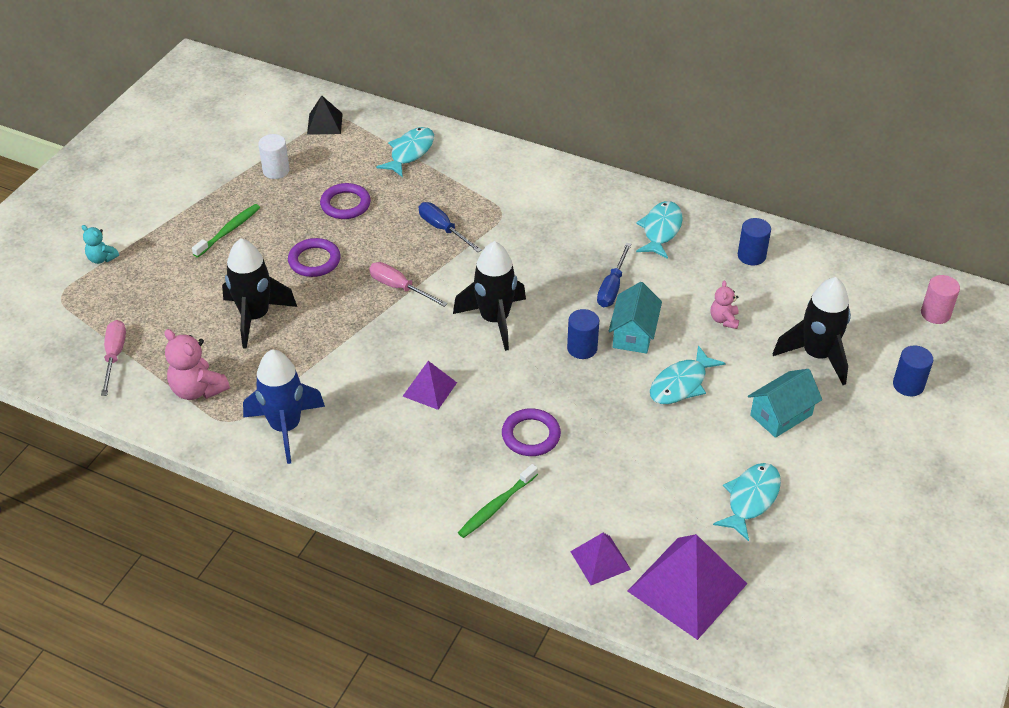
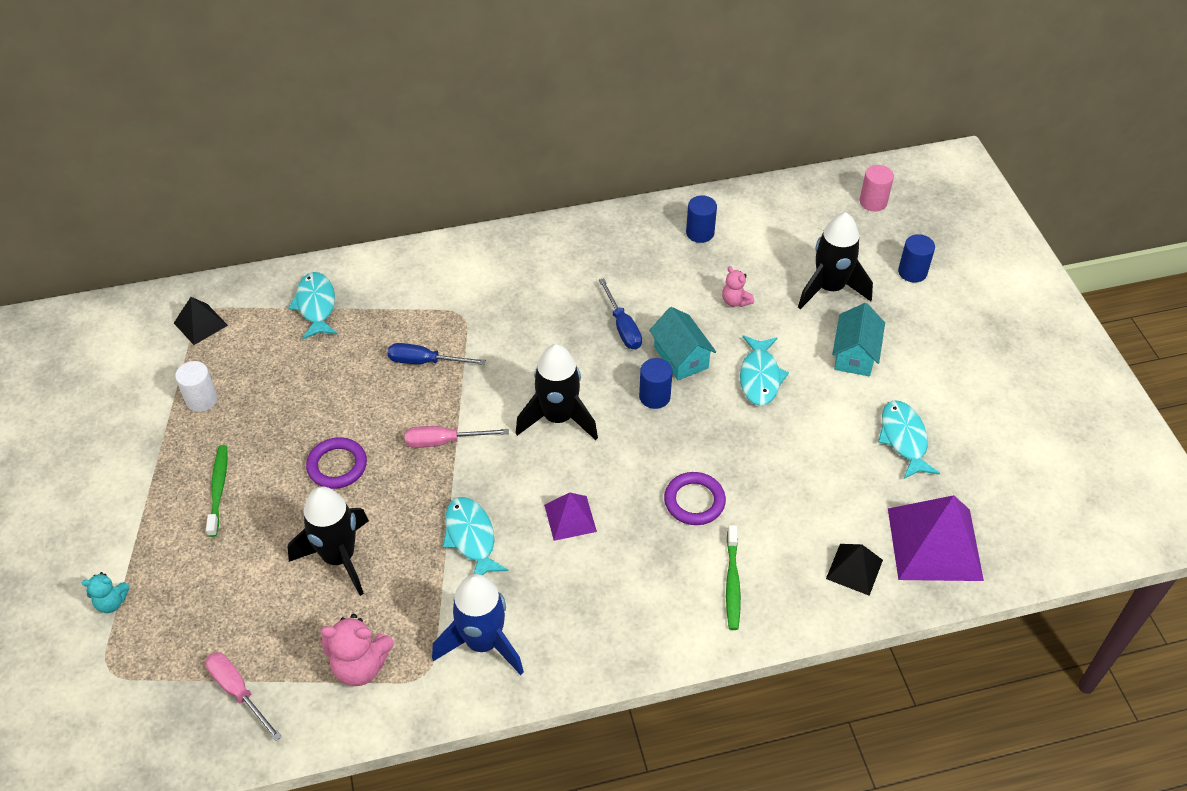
camera: 40 degrees left, 5 degrees up
(345, 204) = (308, 392): purple ring -> none
(600, 560) = (854, 569): purple pyramid -> black pyramid
(661, 230) = (608, 252): turquoise fish -> turquoise fish (471, 537)

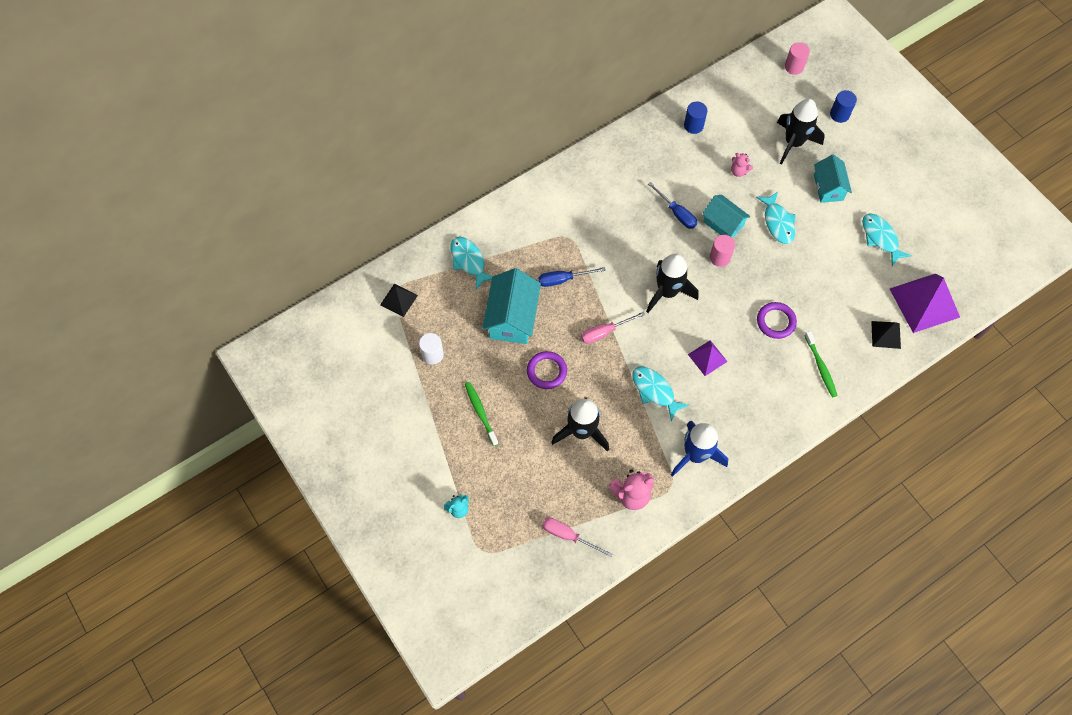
camera: 20 degrees left, 15 degrees up
(331, 387) = (512, 318): none -> turquoise house
(654, 397) = (720, 257): blue cylinder -> pink cylinder

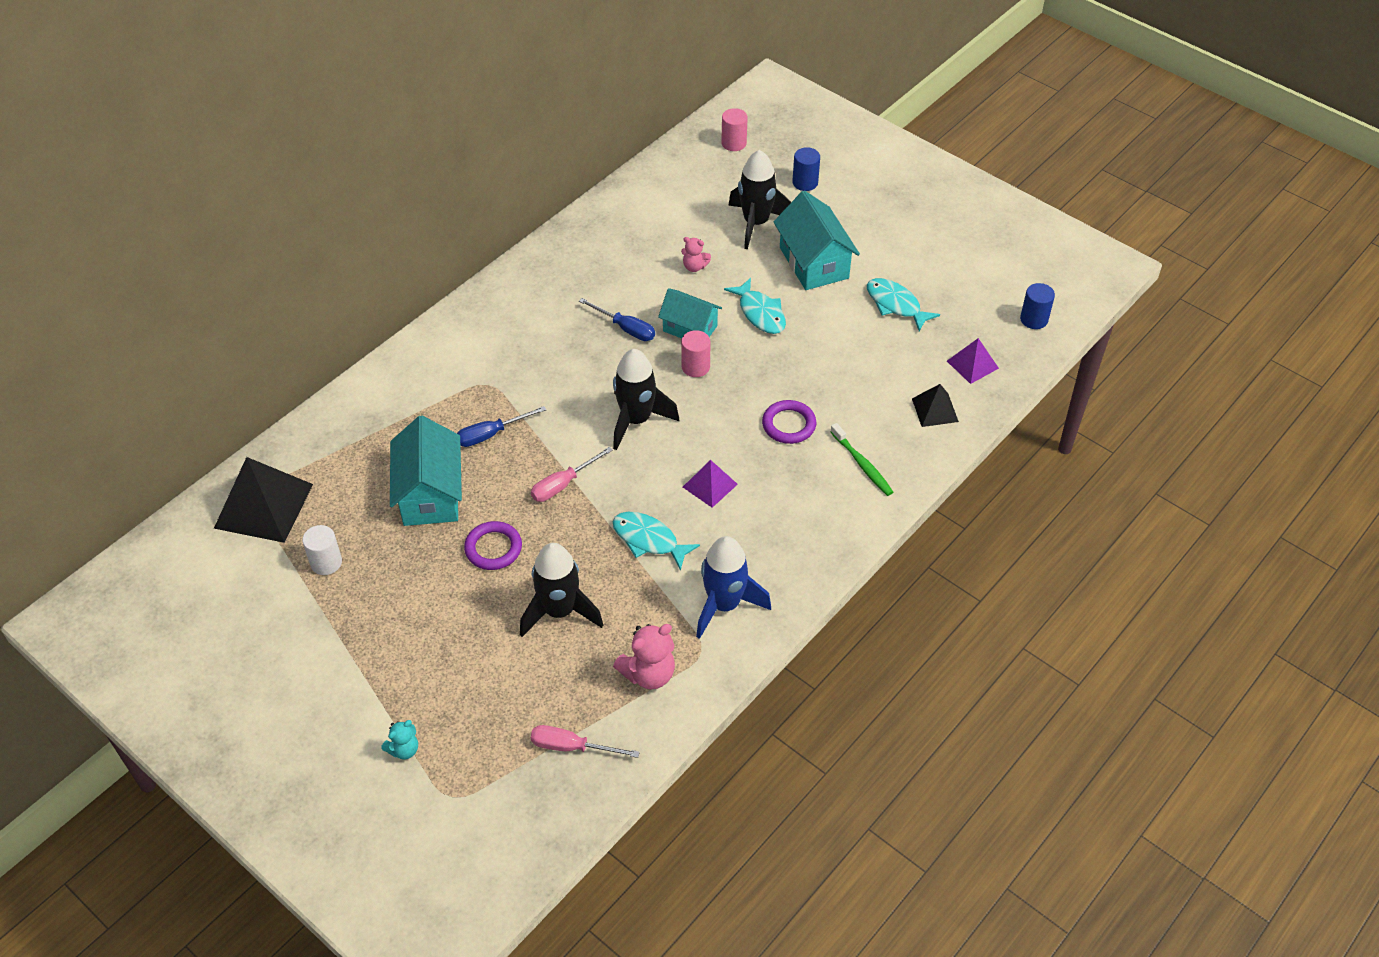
camera: 15 degrees left, 15 degrees down
(399, 300) = (264, 506): black pyramid -> black pyramid, size x1.88
(469, 261) = (355, 439): turquoise fish -> none
(480, 412) = (410, 619): green toothbrush -> none
(693, 125) = (622, 228): blue cylinder -> blue cylinder (1034, 319)
(828, 187) = (814, 263): turquoise house -> turquoise house, size x1.52
(924, 303) = (972, 364): purple pyramid -> purple pyramid, size x0.53

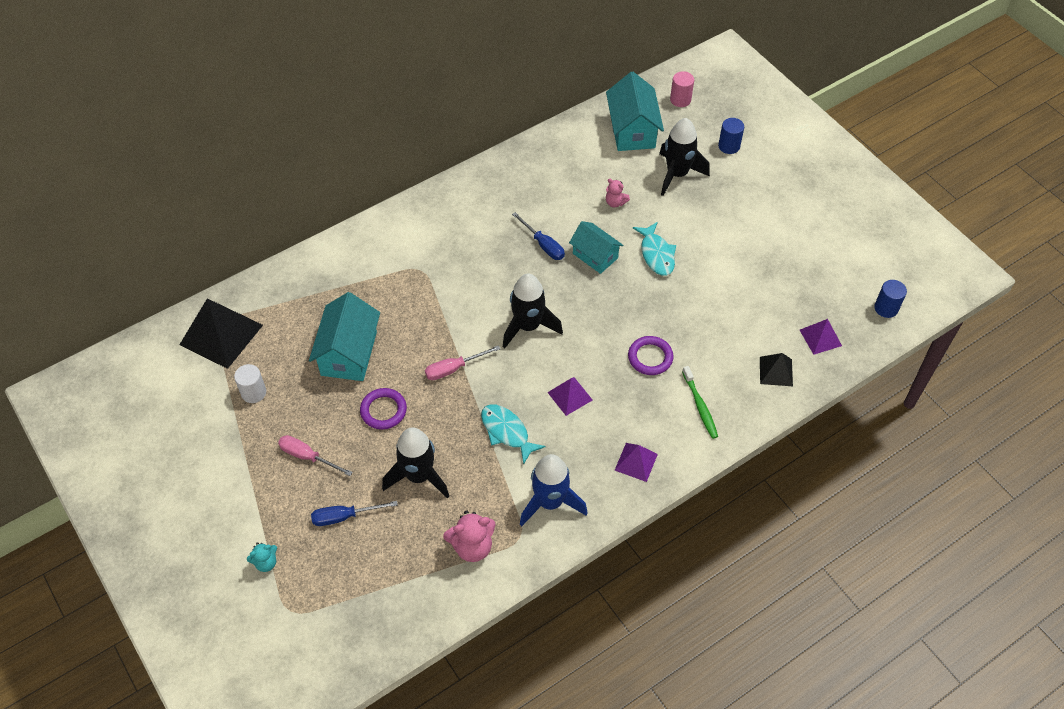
camera: 15 degrees right, 5 degrees up
(491, 434) = (410, 313): blue screwdriver -> blue screwdriver (344, 516)
(571, 747) = (394, 593): pink screwdriver -> pink screwdriver (307, 456)
(695, 367) = (589, 290): pink cylinder -> none
(809, 540) = (636, 462): none -> purple pyramid
(814, 263) = (714, 219): turquoise house -> turquoise house (632, 130)
(895, 305) = (772, 270): turquoise fish -> none

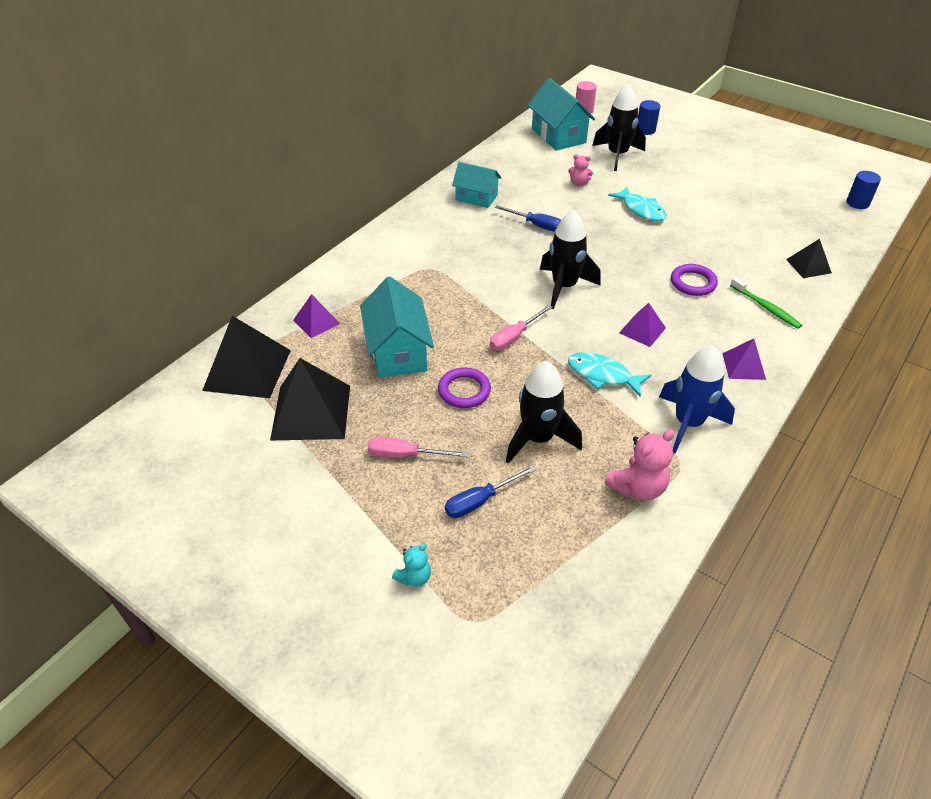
camera: 20 degrees left, 10 degrees down
(253, 392) = (311, 412): white cylinder -> black pyramid
(595, 256) = (588, 222): turquoise house -> turquoise house (476, 197)
(820, 337) = (824, 234): purple pyramid -> purple pyramid (316, 322)

